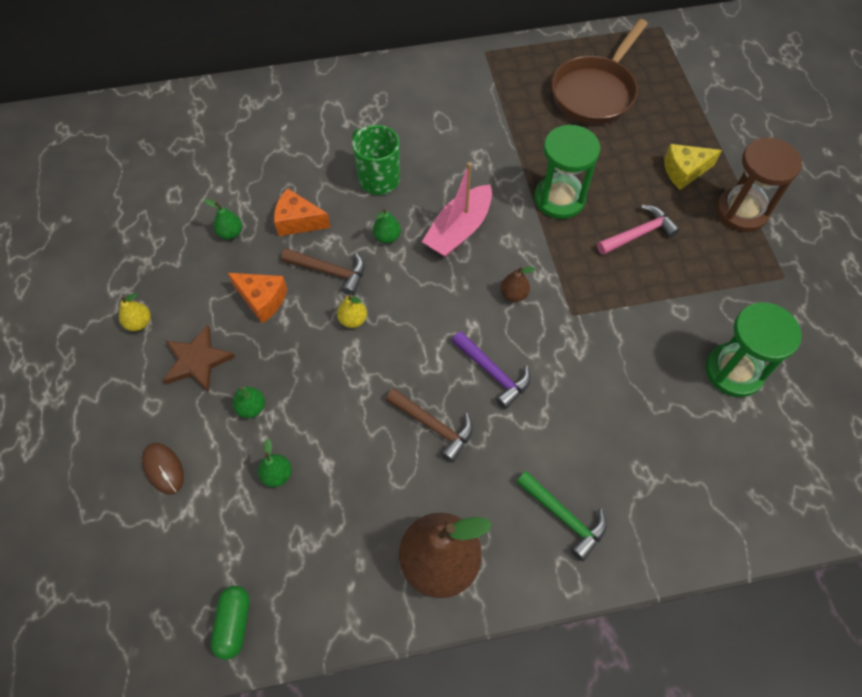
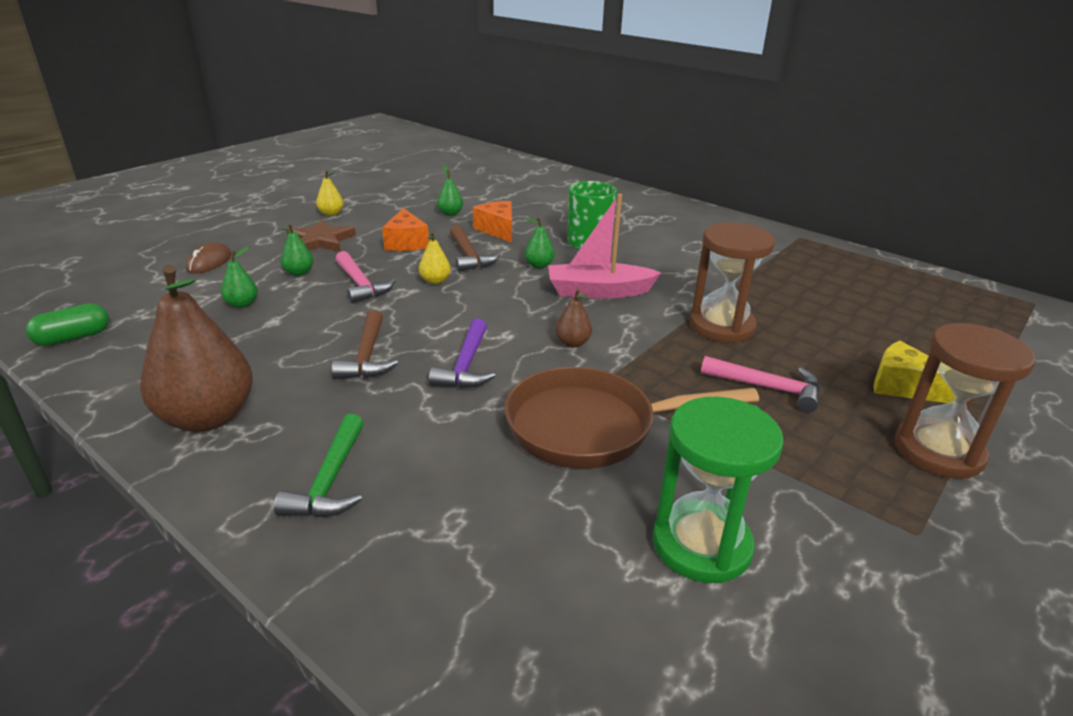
camera: 50 degrees right, 30 degrees down
(315, 374) = (361, 285): none -> pink hammer
(559, 199) = (721, 326): green hourglass -> brown hourglass
(595, 92) = (878, 299): brown pan -> brown pan (591, 427)

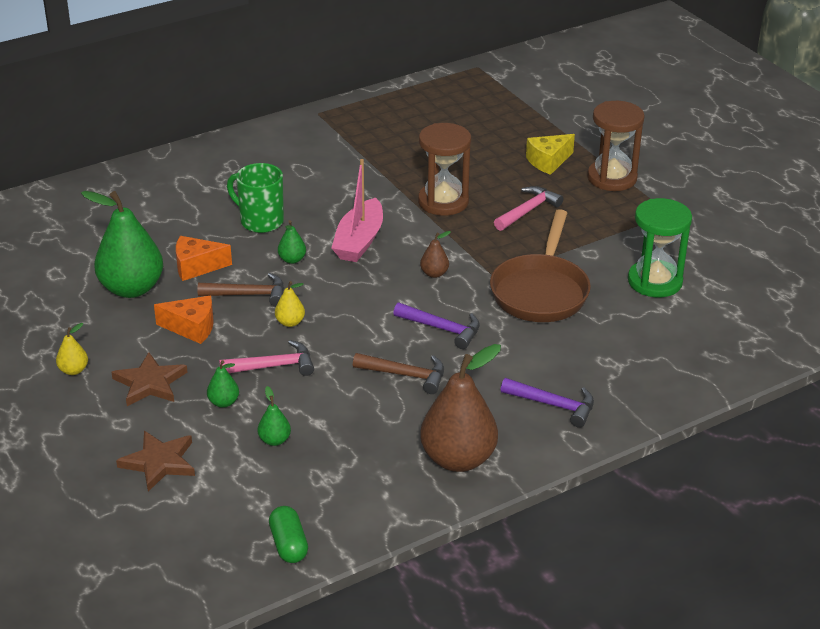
camera: 70 degrees left, 5 degrees up
(209, 262) = (159, 462): brown mouse -> brown star
(330, 481) = (554, 405): green hammer -> purple hammer
(450, 213) = (131, 288): green pear -> green pear, size x2.30

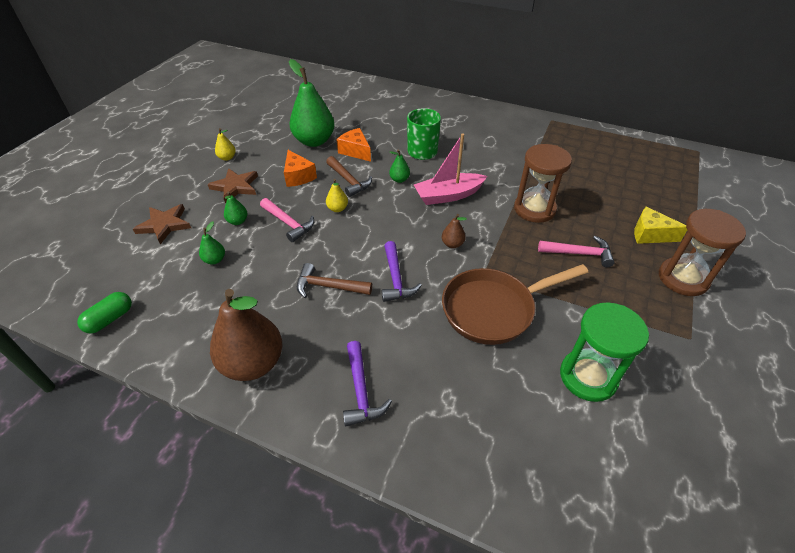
camera: 55 degrees right, 10 degrees up
(406, 375) = (328, 286): brown hammer -> brown hammer turned 120 degrees clockwise

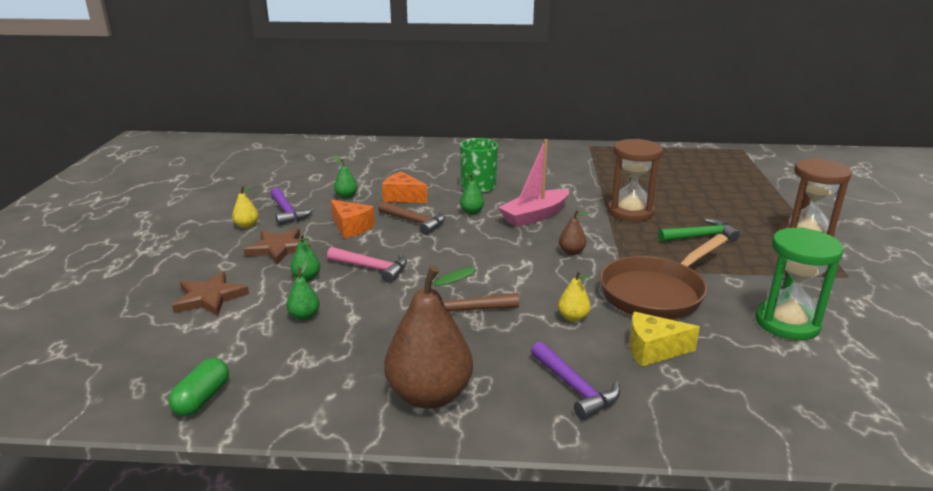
camera: 20 degrees left, 20 degrees down
(314, 141) = (346, 196): green pear -> green pear, size x0.44
(337, 209) = (421, 246): yellow pear -> yellow pear (573, 317)
(396, 279) = (535, 290): purple hammer -> purple hammer (287, 212)
(579, 253) = (701, 236): pink hammer -> green hammer
(650, 234) = (751, 212): yellow cheese -> yellow cheese (653, 350)

